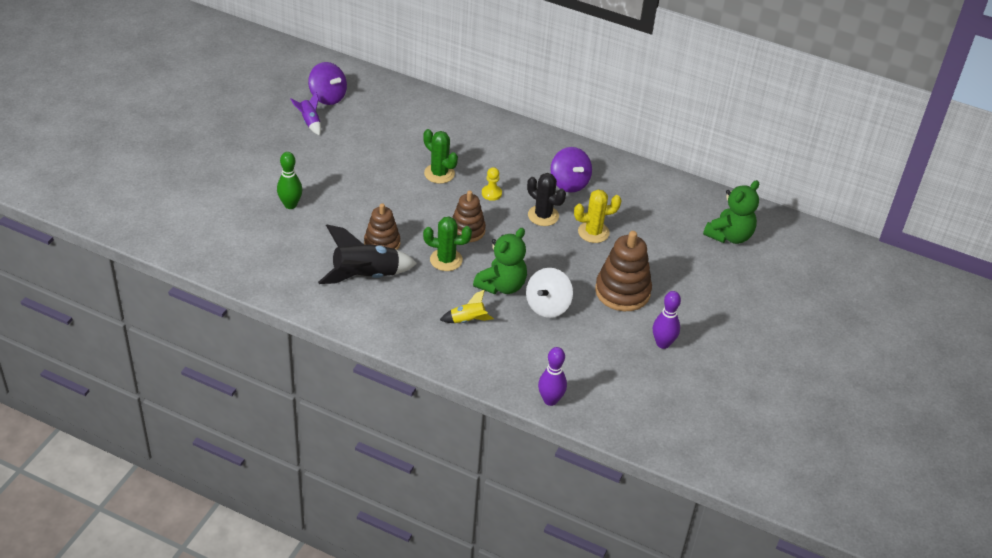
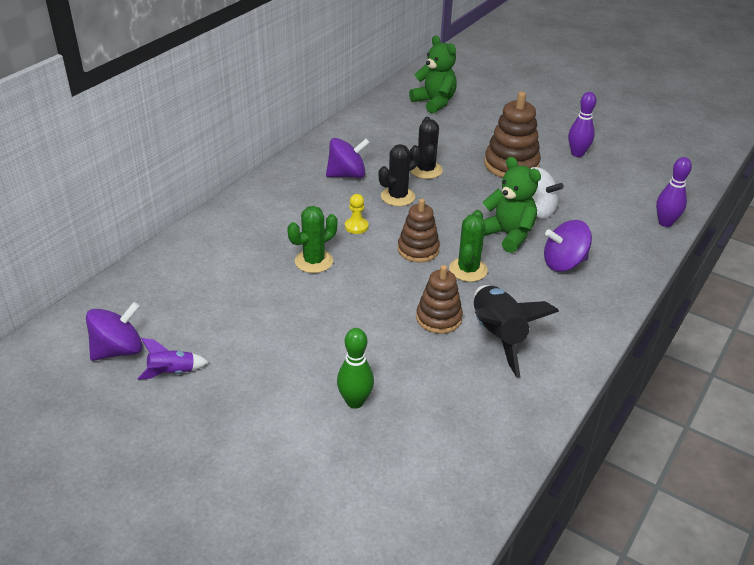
camera: 80 degrees left, 5 degrees down
(467, 320) = (563, 263): yellow rocket -> purple spinning top
(593, 232) = (426, 170): yellow cactus -> black cactus

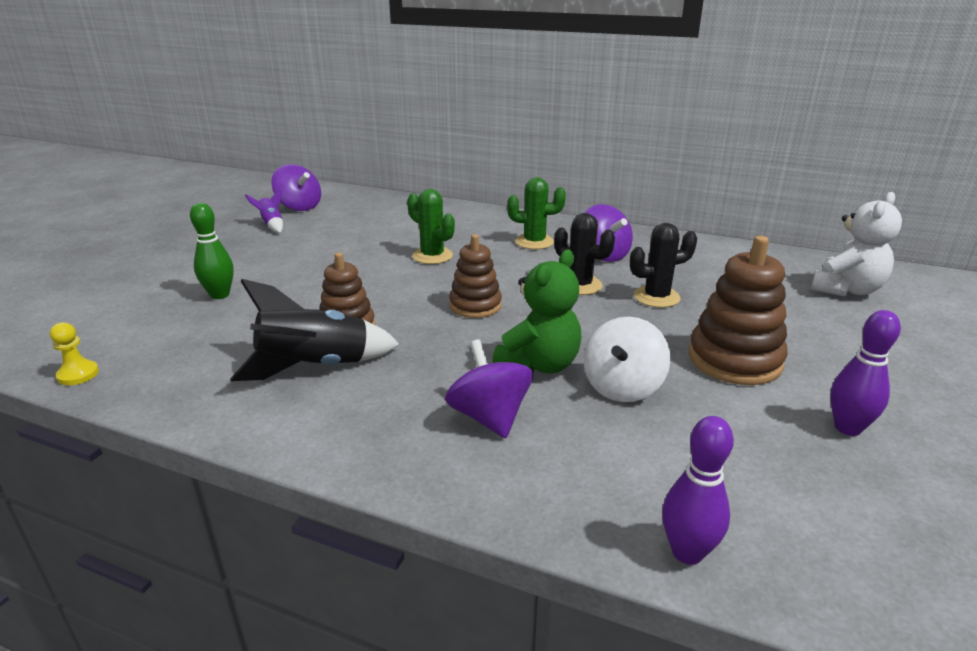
camera: 80 degrees right, 10 degrees down
(356, 226) = (504, 269): yellow pawn -> yellow pawn (78, 374)
(434, 102) = (846, 290): green teddy bear -> white teddy bear
(468, 270) = (446, 339): green cactus -> green cactus (534, 242)

